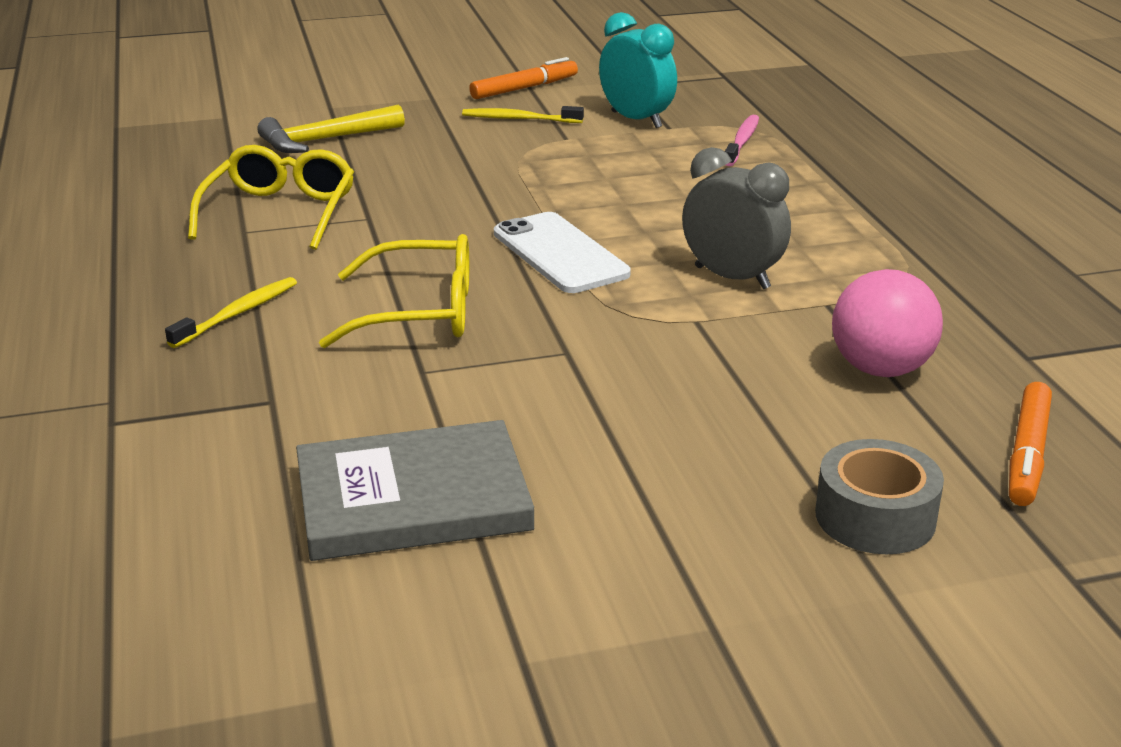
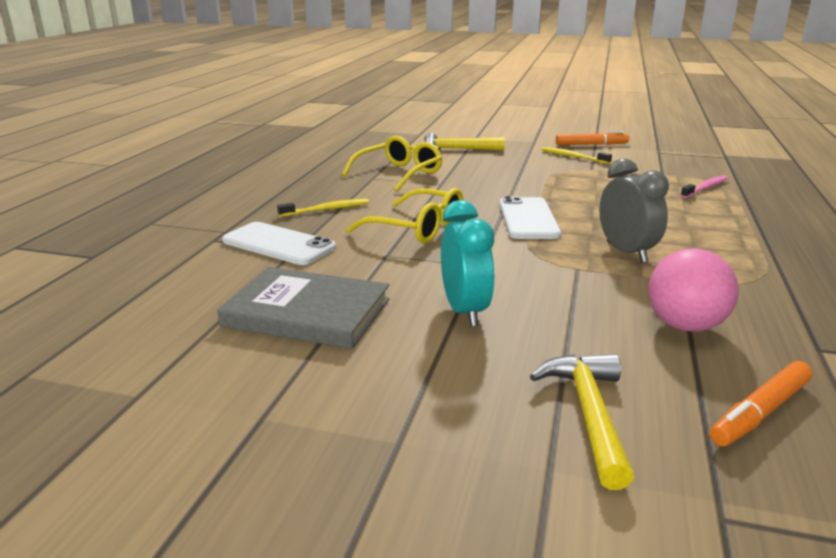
camera: 30 degrees right, 5 degrees down
(234, 399) = (278, 244): none -> white phone
(636, 120) = (645, 167): turquoise clock -> turquoise clock (465, 311)
(875, 517) = (589, 414): grey tape -> yellow hammer

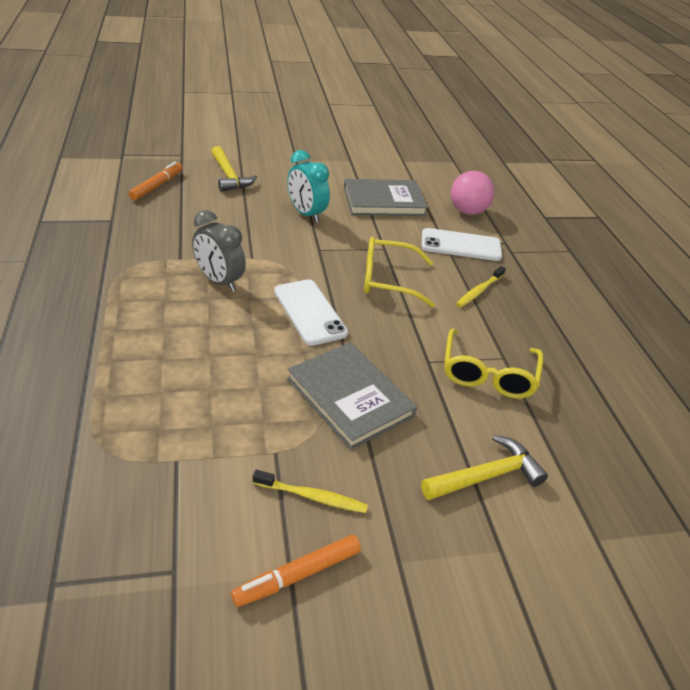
camera: 150 degrees right, 15 degrees up
(523, 178) = (350, 397): none -> grey book
(685, 326) = (183, 223): pink ball -> pink ball (467, 211)
(705, 188) = (125, 427): pink toothbrush -> none

